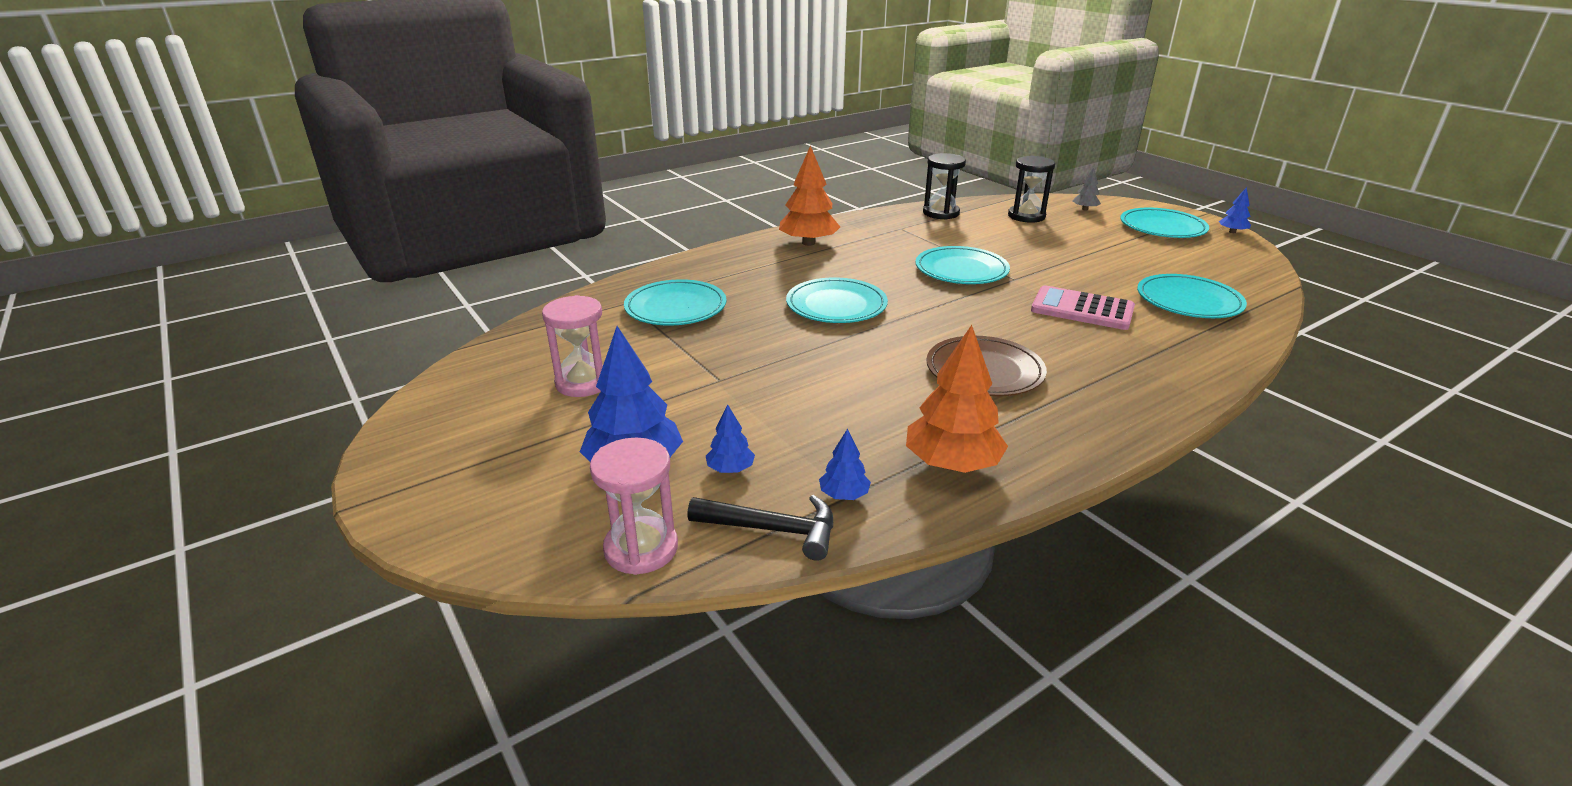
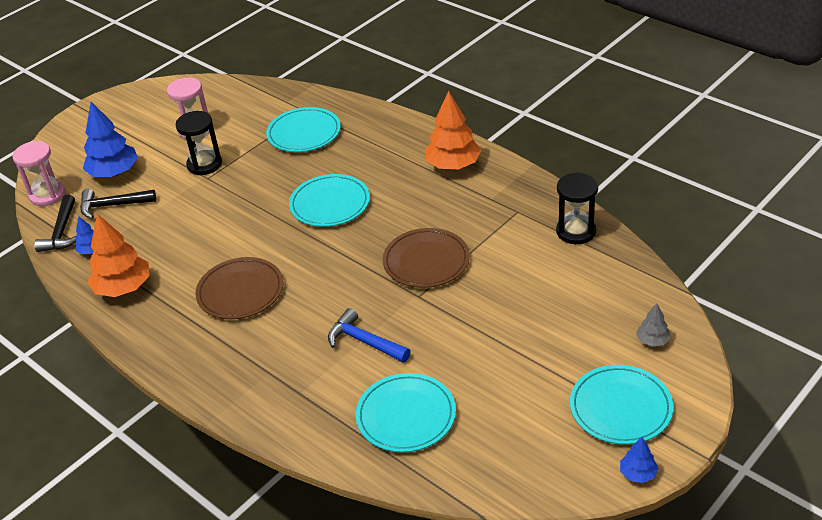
camera: 80 degrees right, 10 degrees up
(730, 469) = (112, 206): blue tree -> black hammer
(961, 270) = (426, 261): turquoise plate -> brown plate
(1026, 216) = (600, 294): black hourglass -> black hourglass (204, 164)
(1082, 309) = (364, 341): pink calculator -> blue hammer

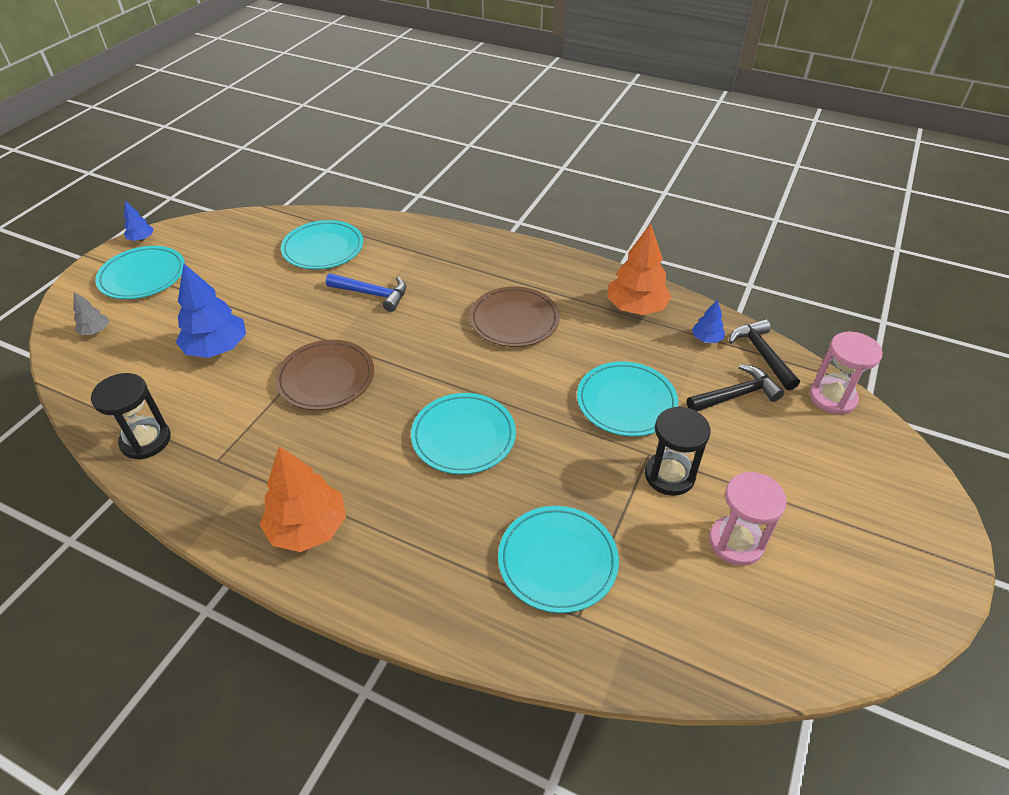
camera: 160 degrees right, 5 degrees up
(114, 173) = (782, 443): blue tree -> blue tree (217, 348)
(196, 211) = (626, 402): none -> turquoise plate

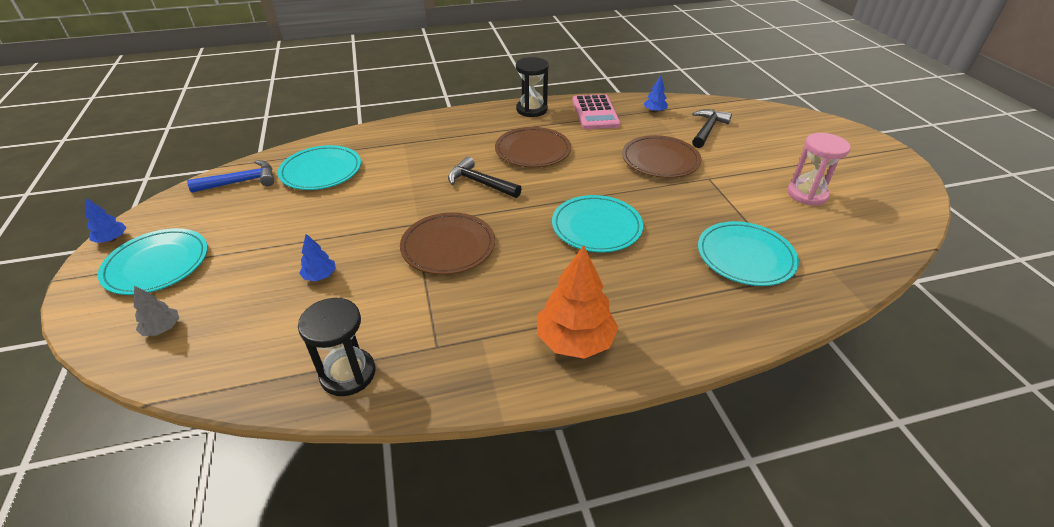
camera: 40 degrees left, 5 degrees down
(217, 348) = (320, 276): blue tree -> blue tree, size x0.49
(373, 294) = (408, 181): blue hammer -> blue hammer (241, 182)
(626, 402) = (660, 160): turquoise plate -> brown plate
(636, 307) = (595, 113): orange tree -> pink calculator
(669, 475) = (734, 182): black hourglass -> black hourglass (531, 110)
(761, 354) = (691, 106): black hammer -> black hammer (480, 183)
(832, 398) = (749, 109): pink hourglass -> none

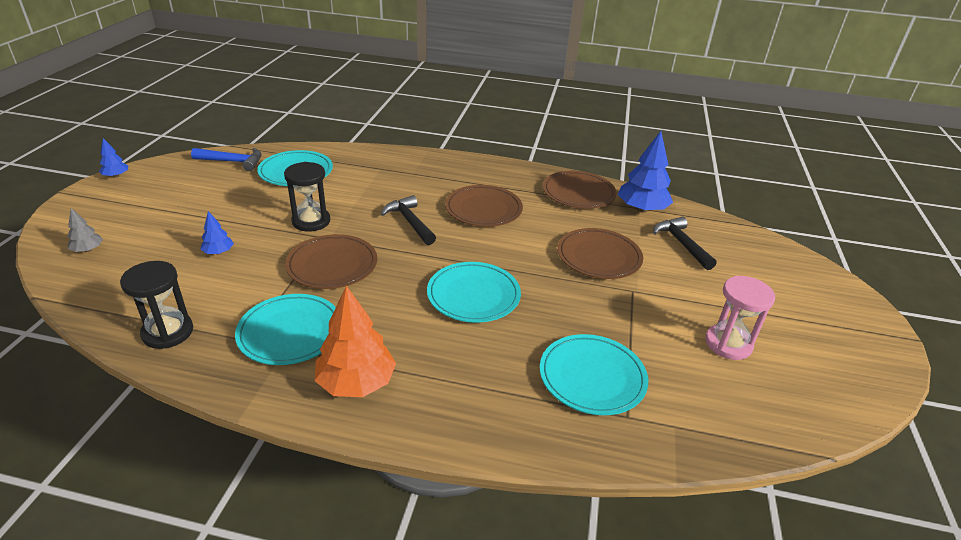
camera: 25 degrees right, 5 degrees down
(157, 264) = (125, 204): turquoise plate -> turquoise plate (290, 332)
(531, 110) = (519, 173): black hourglass -> black hourglass (311, 221)
(595, 113) = (578, 193): pink calculator -> brown plate
(654, 111) = (641, 209): blue tree -> blue tree, size x2.03
(707, 129) = (681, 244): black hammer -> black hammer turned 75 degrees counterclockwise

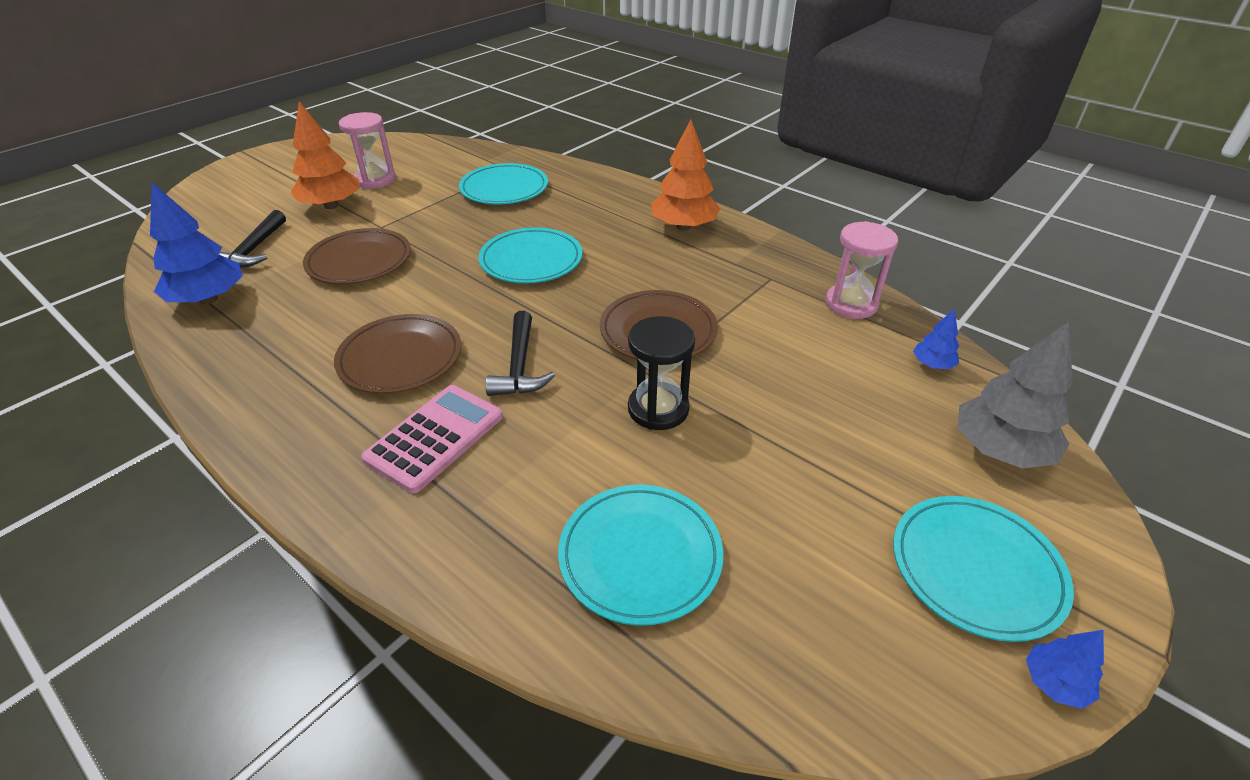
camera: 150 degrees left, 5 degrees up
(88, 250) = (1000, 450): grey tree -> grey tree, size x2.03
(168, 332) = (851, 304): black hourglass -> pink hourglass
(218, 252) = (801, 390): blue tree -> blue tree (932, 364)
(233, 162) = (773, 651): blue hammer -> none
(290, 332) = (728, 274): turquoise plate -> turquoise plate (976, 569)
(422, 184) = (435, 437): none -> pink calculator
(578, 193) = (237, 346): brown plate -> none
(706, 299) = (331, 206): none -> orange tree

